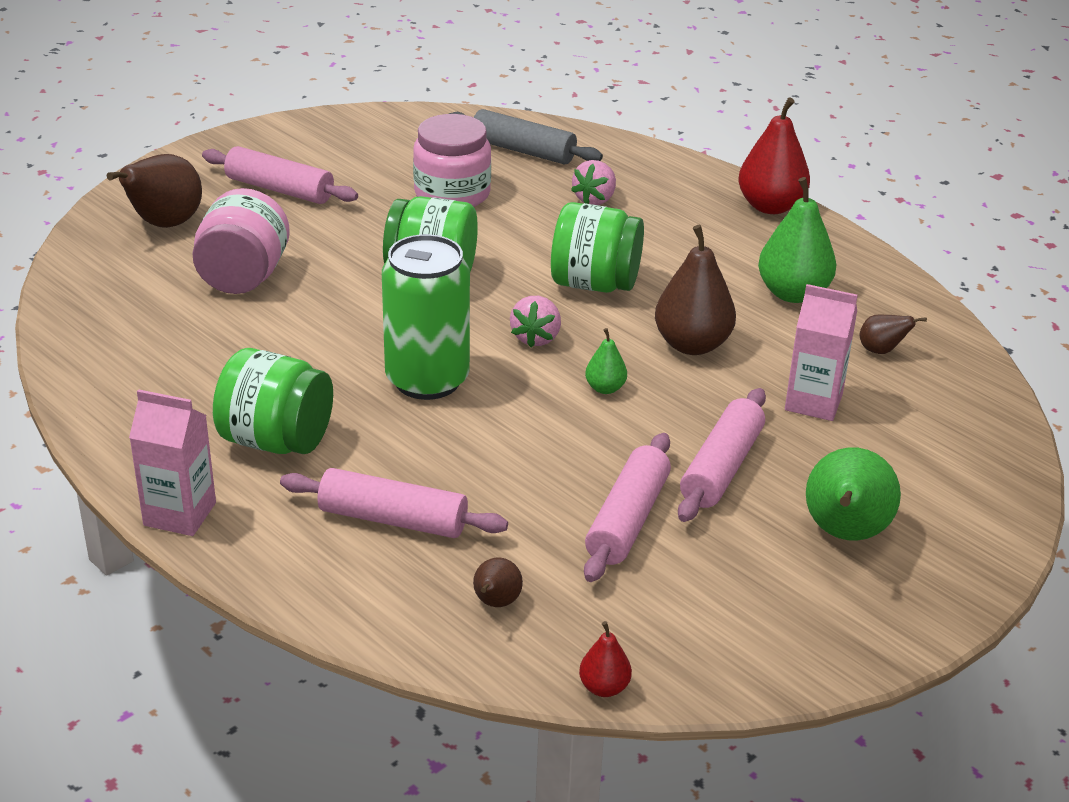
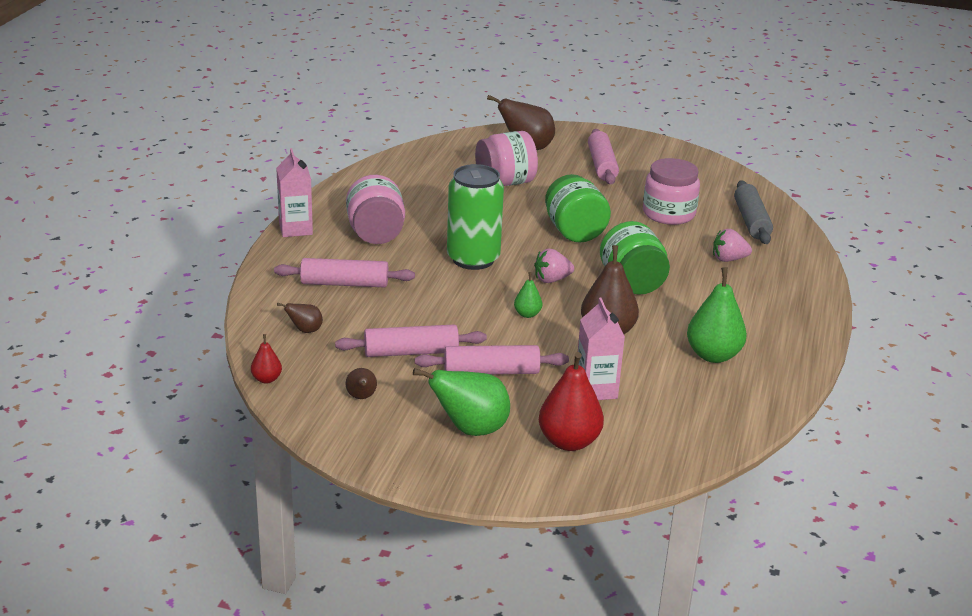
camera: 60 degrees right, 5 degrees down
(276, 440) = (376, 234): green jar -> pink jar
(393, 519) = (344, 283): pink rolling pin -> pink rolling pin turned 75 degrees counterclockwise
(770, 206) = (812, 323): red pear -> red pear (569, 442)
(881, 351) = (687, 404): brown pear -> brown pear (361, 397)

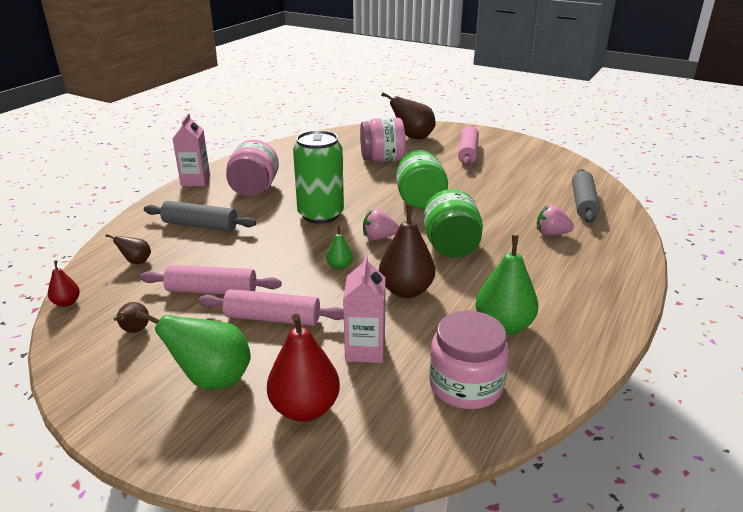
camera: 15 degrees right, 0 degrees up
(344, 283) = (200, 225): pink rolling pin -> grey rolling pin
(668, 213) = (509, 192): pink jar -> pink jar (465, 385)

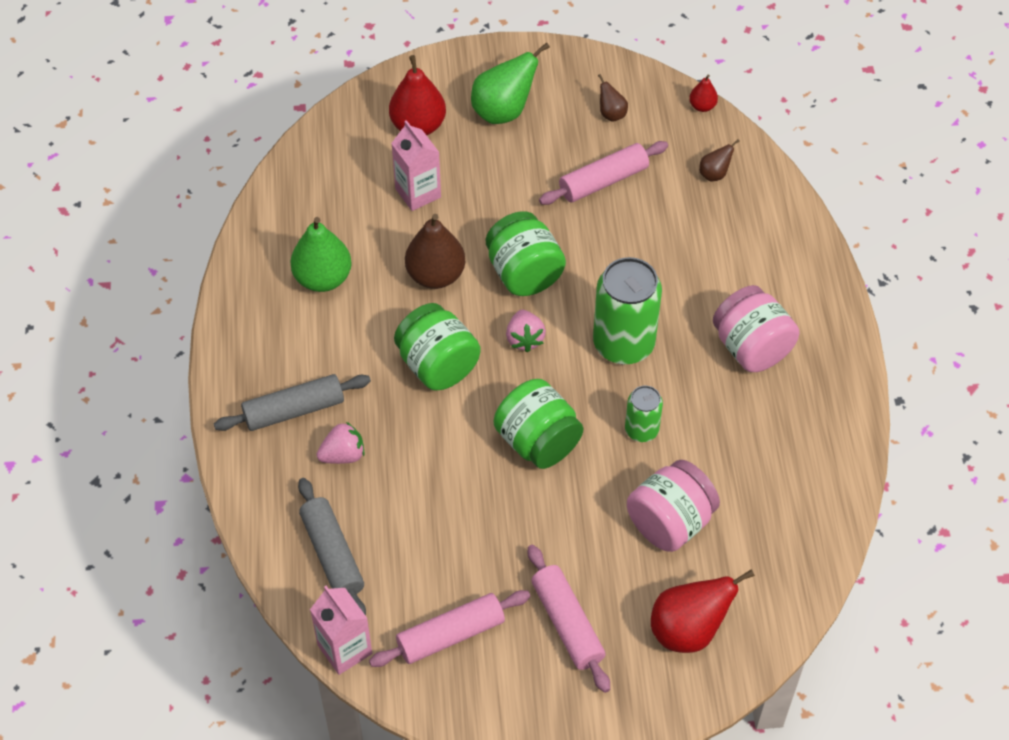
camera: 145 degrees right, 25 degrees up
(195, 181) = (841, 324): pink carton -> pink carton (345, 649)
(200, 225) = (726, 253): grey rolling pin -> grey rolling pin (294, 410)
(272, 318) = (519, 182): pink rolling pin -> pink rolling pin (450, 635)
(339, 266) = (524, 273): green pear -> green jar
(356, 185) = (641, 430): none -> green can
(379, 237) = (524, 339): pink strawberry -> pink strawberry turned 120 degrees clockwise
(413, 137) = (688, 630): brown pear -> red pear
(465, 385) = (320, 202): pink jar -> none

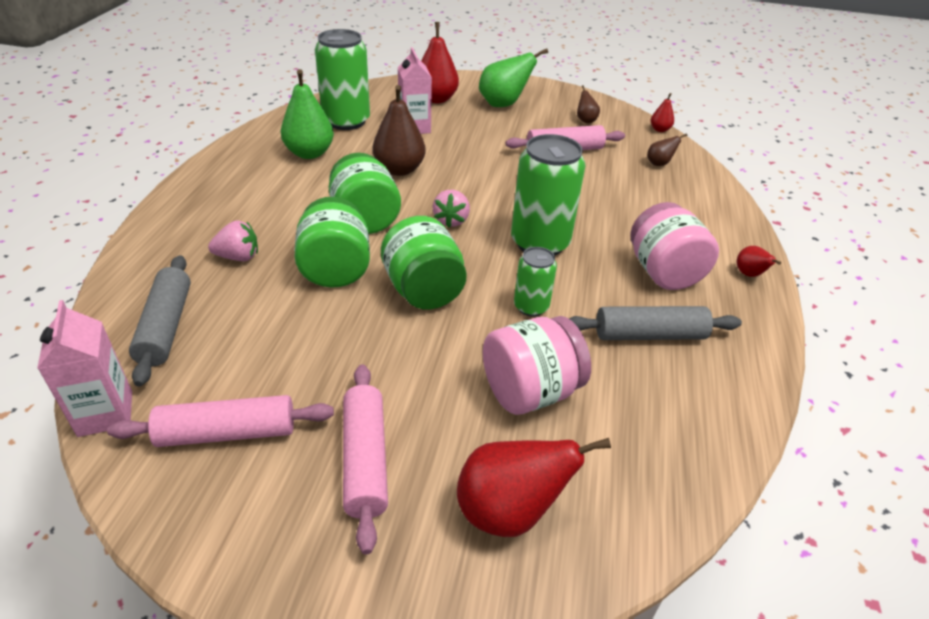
camera: 15 degrees right, 15 degrees down
(294, 410) = (222, 219): grey rolling pin -> grey rolling pin (649, 335)
(332, 205) = (346, 121): none -> green can
(524, 273) = (473, 183): green jar -> green jar (335, 269)
(831, 325) = (749, 274): none -> red pear

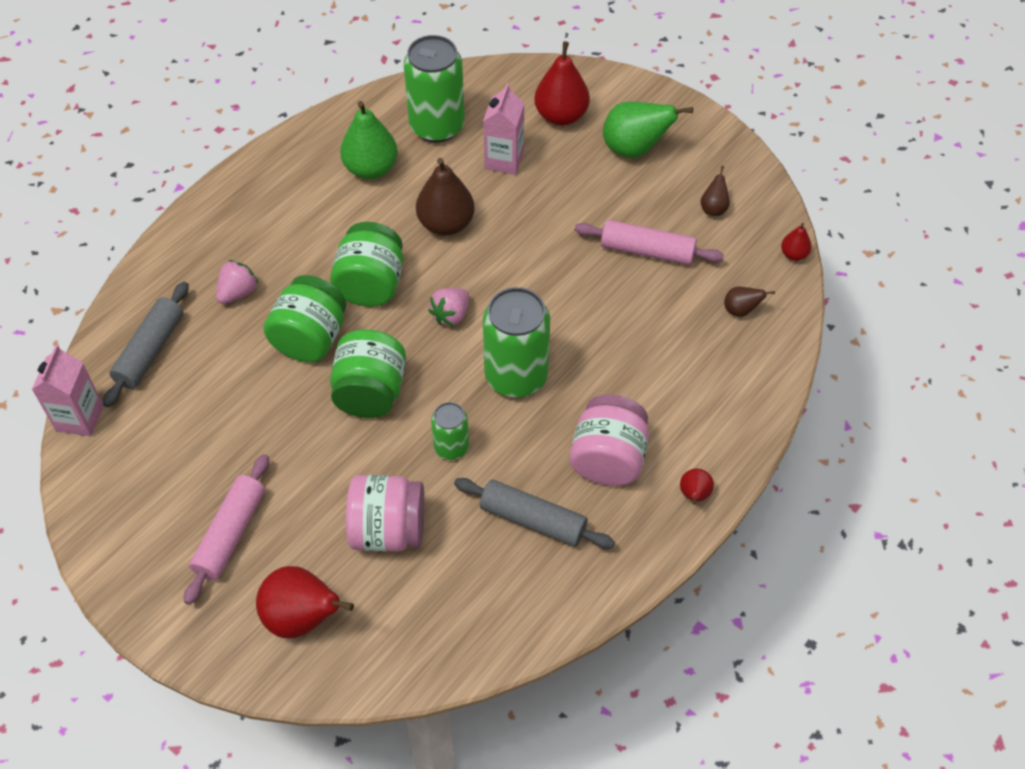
camera: 30 degrees right, 15 degrees up
(227, 433) = (151, 470): pink rolling pin -> none
(238, 257) = (238, 292): pink strawberry -> pink strawberry turned 75 degrees counterclockwise

